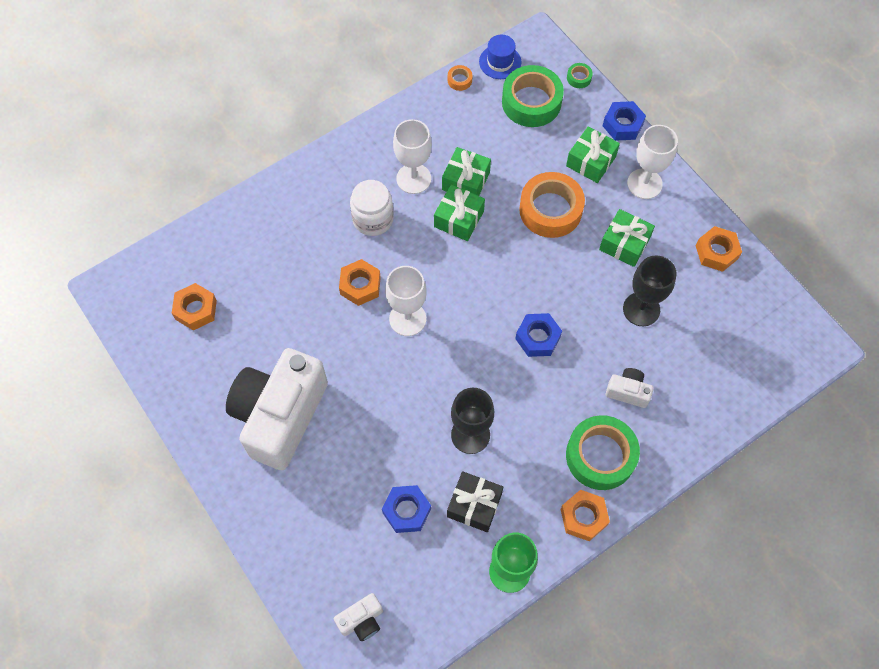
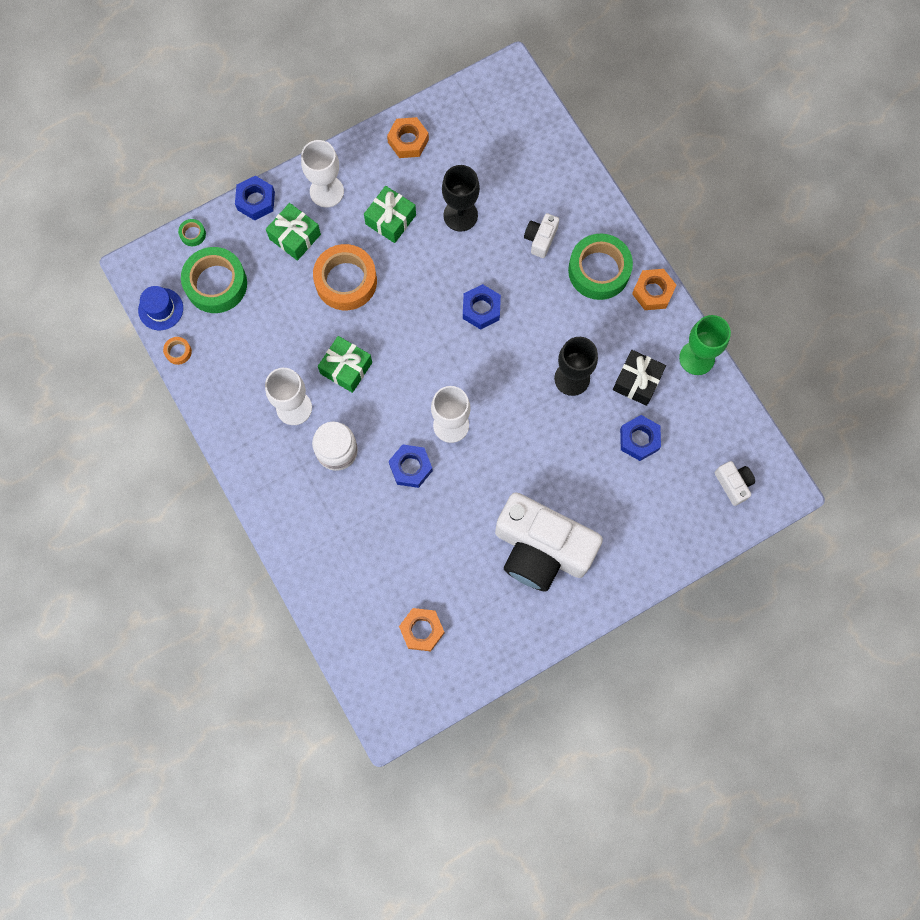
camera: 85 degrees left, 10 degrees up
(360, 285) = (410, 467): orange nut -> blue nut
(466, 181) = (303, 357): green gift -> none

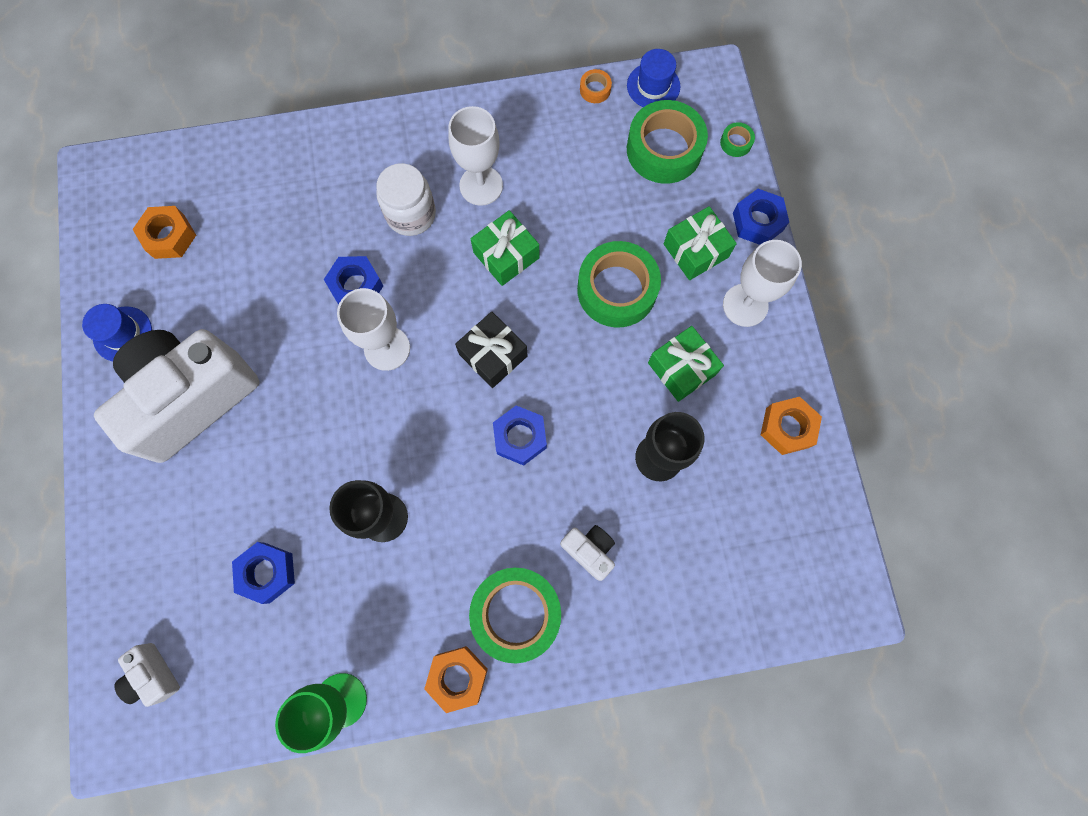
camera: 110 degrees right, 0 degrees up
(346, 281) = (617, 290): orange tape -> green tape
(513, 626) = (123, 334): none -> blue hat
(637, 381) = (344, 602): black gift -> black gift (493, 355)
(733, 484) = (153, 675): white camera -> white camera turned 60 degrees clockwise

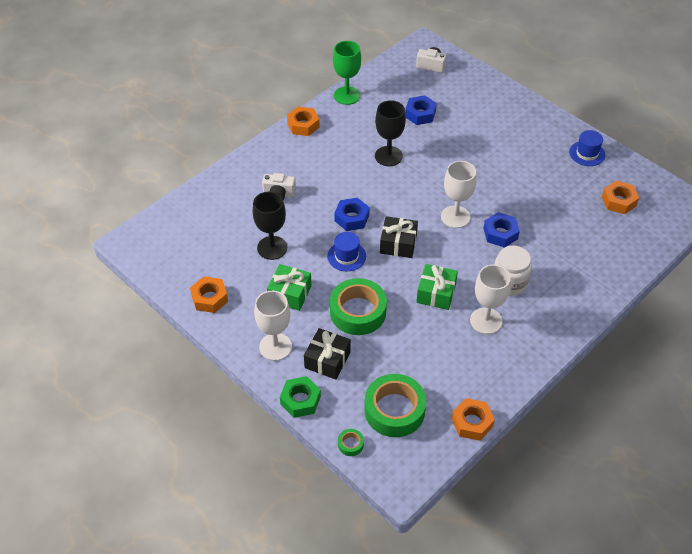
camera: 145 degrees right, 25 degrees down
(192, 398) = (524, 149): white camera -> none
(516, 613) = (295, 156): green tape -> none
(595, 89) = (472, 422): orange tape -> orange nut
(653, 86) = (436, 450): blue hat -> blue hat (346, 256)
(695, 250) = (327, 360): green gift -> black gift
(757, 222) = (300, 400): blue nut -> green nut

